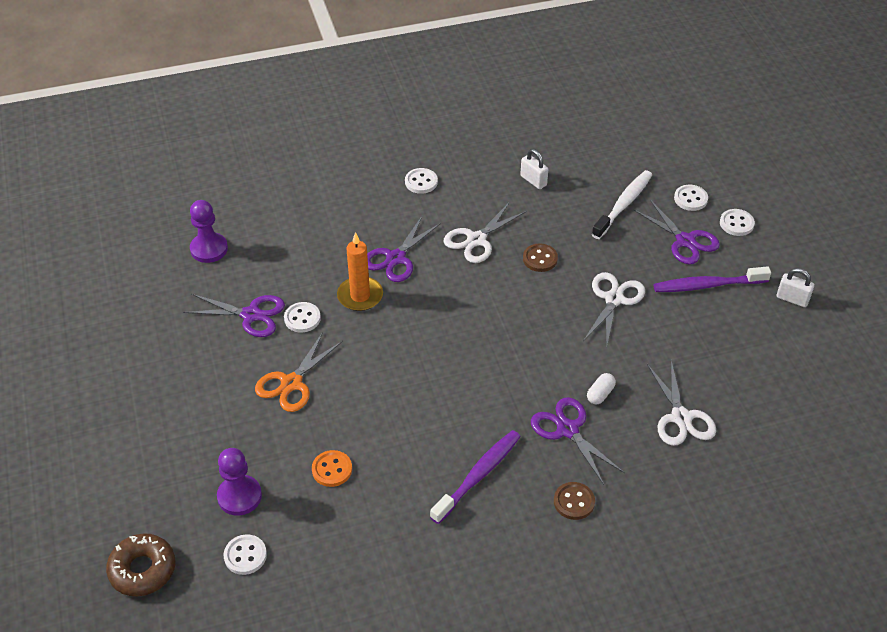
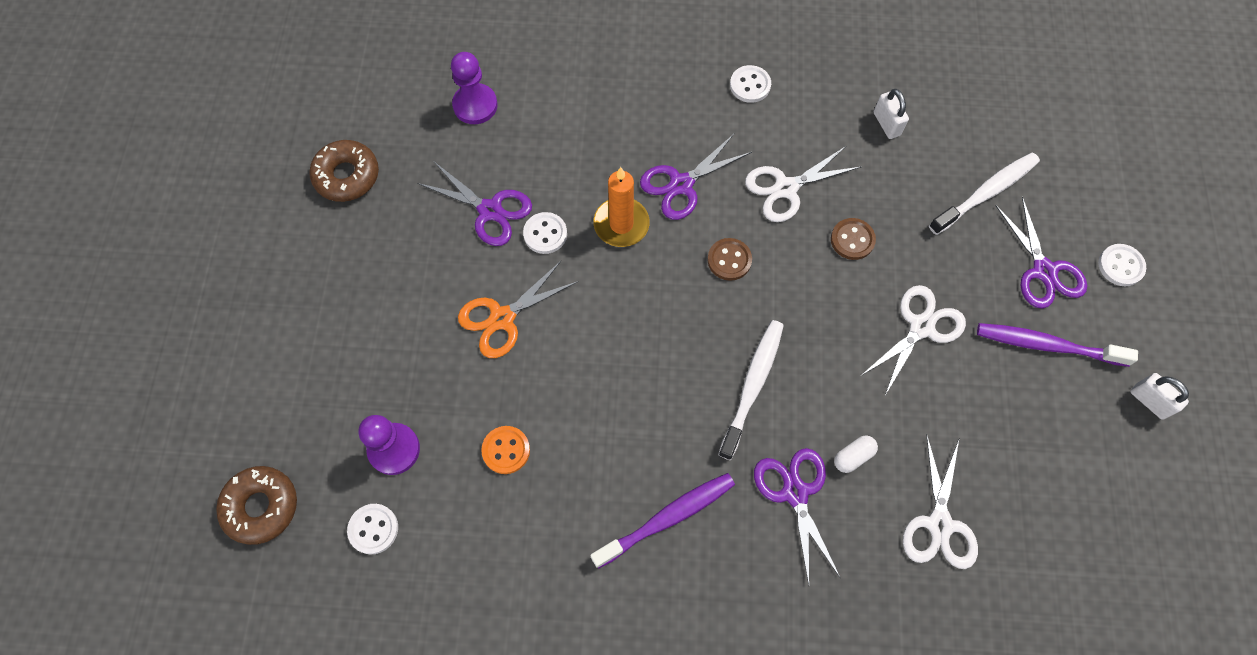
camera: 20 degrees right, 20 degrees up
(121, 323) = (347, 176): none -> brown donut
(506, 371) = (752, 386): none -> white toothbrush
(574, 502) = (765, 595): brown button -> brown button (729, 260)
(690, 199) = (1075, 211): white button -> none

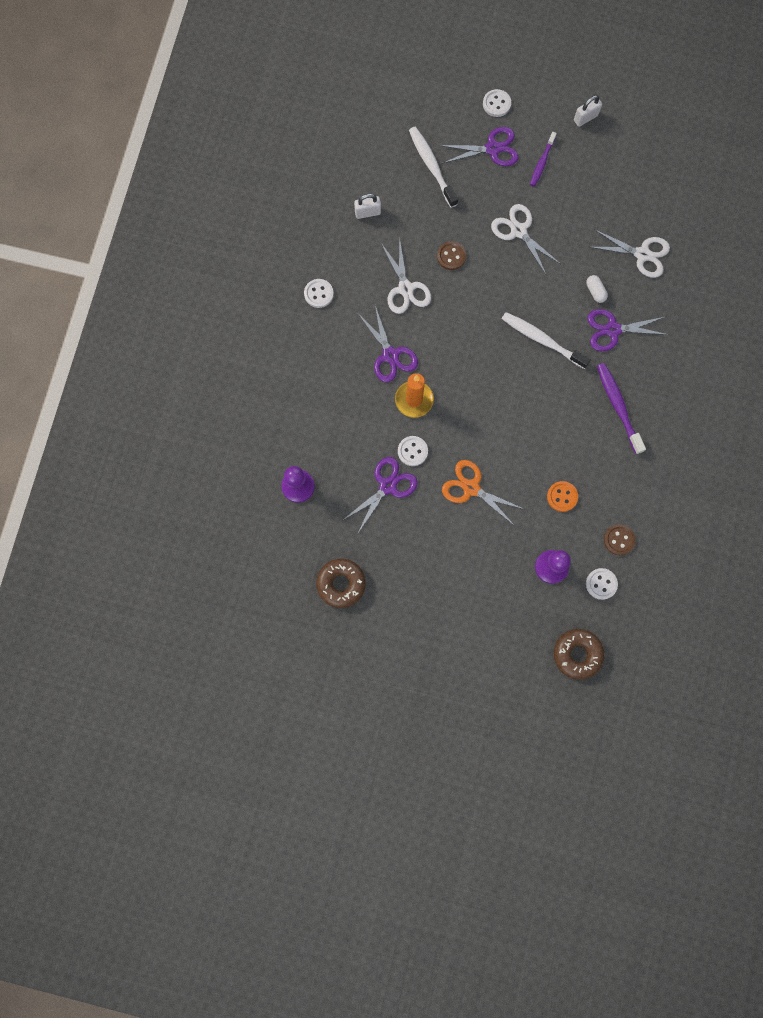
camera: 80 degrees left, 10 degrees up
(502, 318) = (471, 488): orange scissors -> orange scissors turned 150 degrees clockwise
(729, 260) = (453, 336): brown button -> brown button (619, 540)
(1047, 345) = (542, 162): purple toothbrush -> purple toothbrush, size x0.63

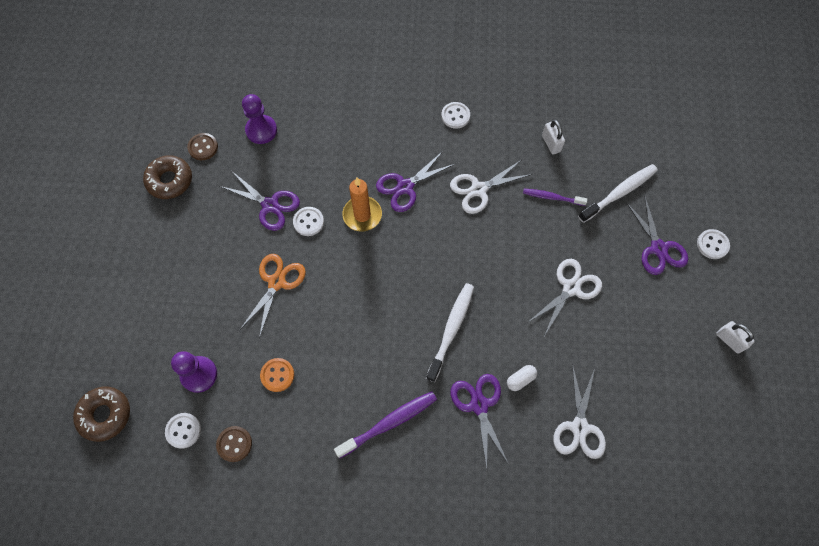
camera: 80 degrees right, 10 degrees down
(451, 256) = (524, 226): brown button -> brown button (203, 147)
(542, 162) = (658, 301): purple toothbrush -> purple toothbrush (552, 197)

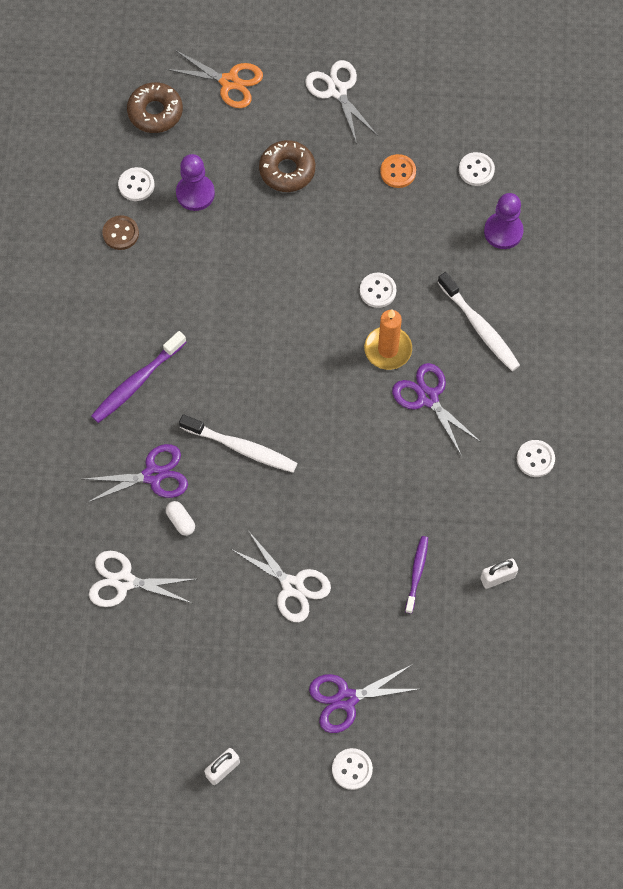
camera: 90 degrees right, 0 degrees up
(170, 180) = (429, 140): brown donut -> brown donut (287, 170)
(203, 147) = (476, 170): brown button -> white button
(270, 205) = (399, 248): purple scissors -> none
(277, 282) = (301, 262): orange scissors -> orange scissors (229, 82)
(277, 375) = (192, 269): orange button -> orange button (398, 172)
(389, 423) = (136, 382): purple toothbrush -> purple toothbrush turned 75 degrees clockwise
(478, 189) = (426, 484): white scissors -> white scissors (337, 90)
(619, 193) = (425, 659): white toothbrush -> white toothbrush (480, 327)

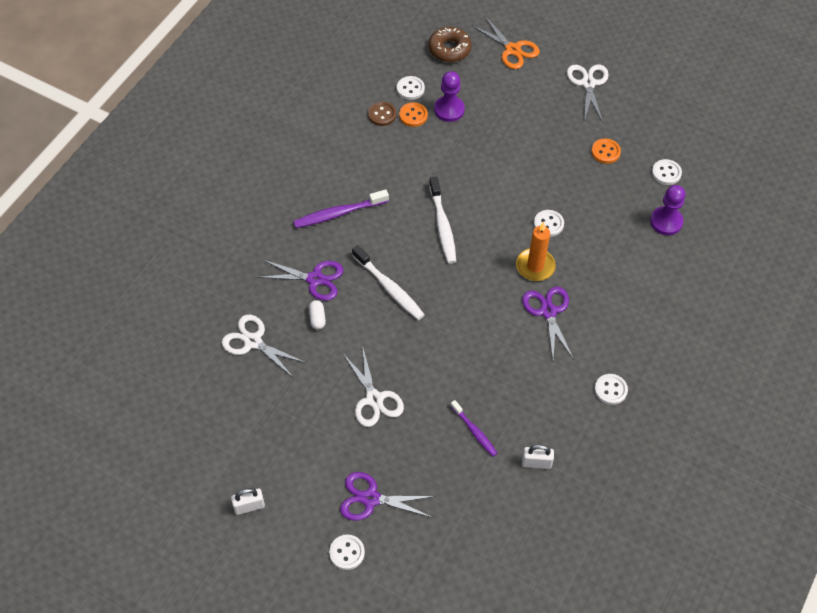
camera: 25 degrees right, 10 degrees down
(157, 219) = (413, 115): none -> orange button
(287, 170) = (523, 120): brown donut -> none
(417, 573) = (474, 431): purple toothbrush -> purple toothbrush turned 105 degrees clockwise
(480, 327) = (614, 280): white toothbrush -> white toothbrush (442, 226)

